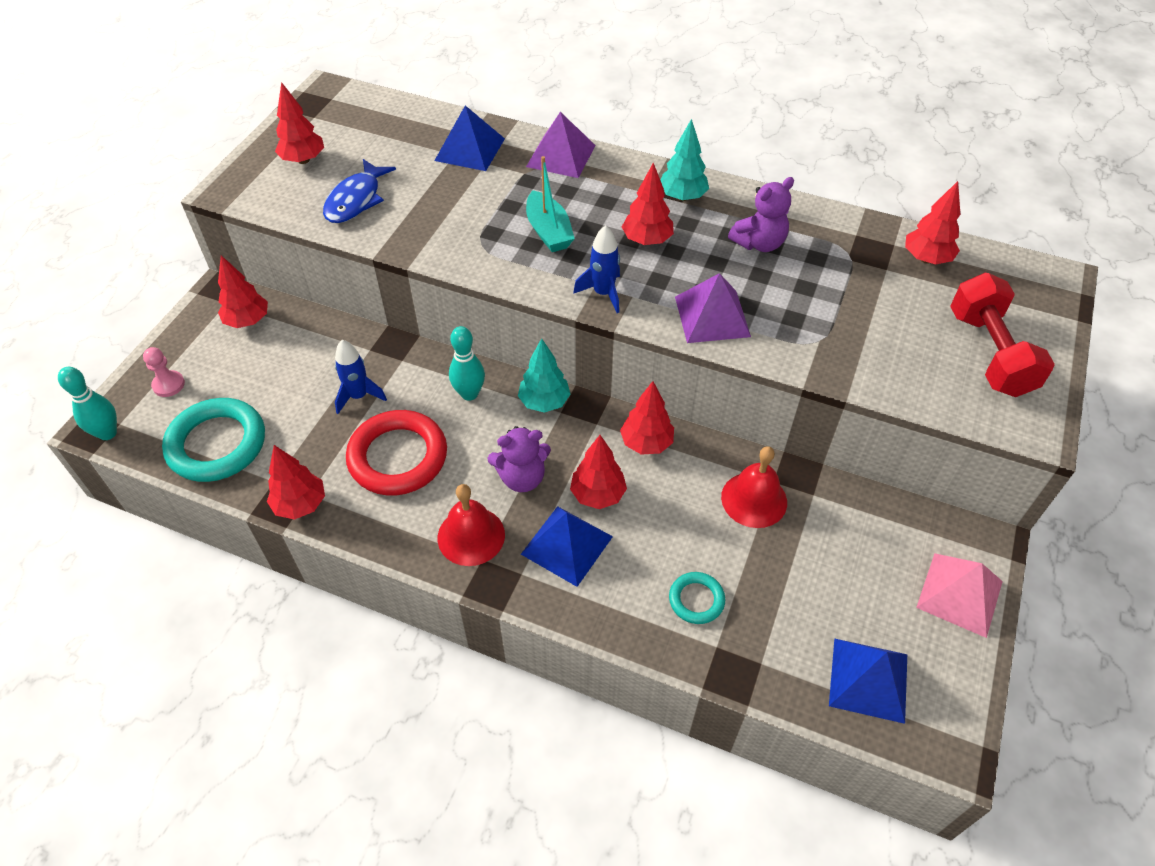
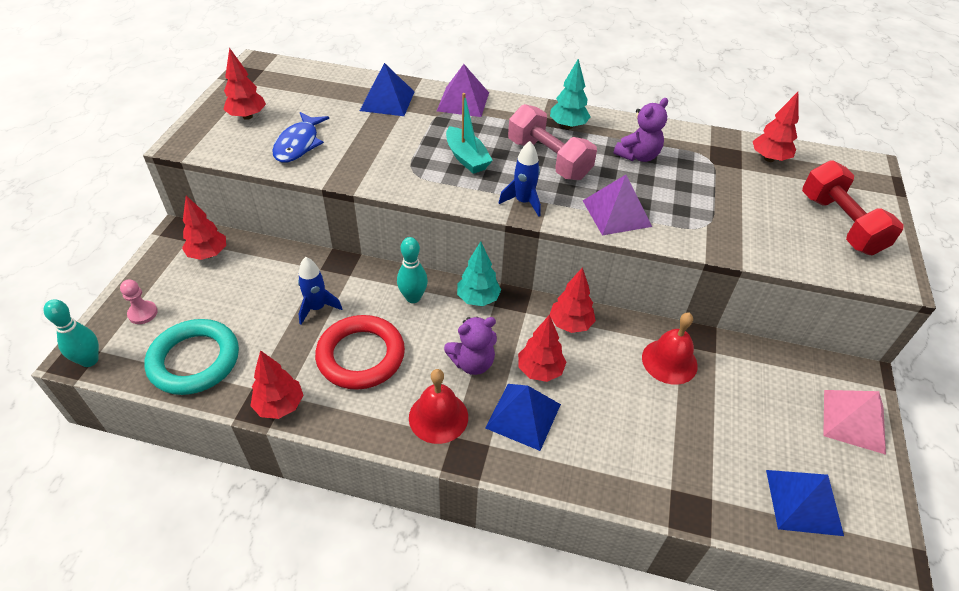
camera: 10 degrees left, 5 degrees down
(647, 240) = (548, 159): red tree -> pink dumbbell
(696, 600) = (644, 450): turquoise ring -> none

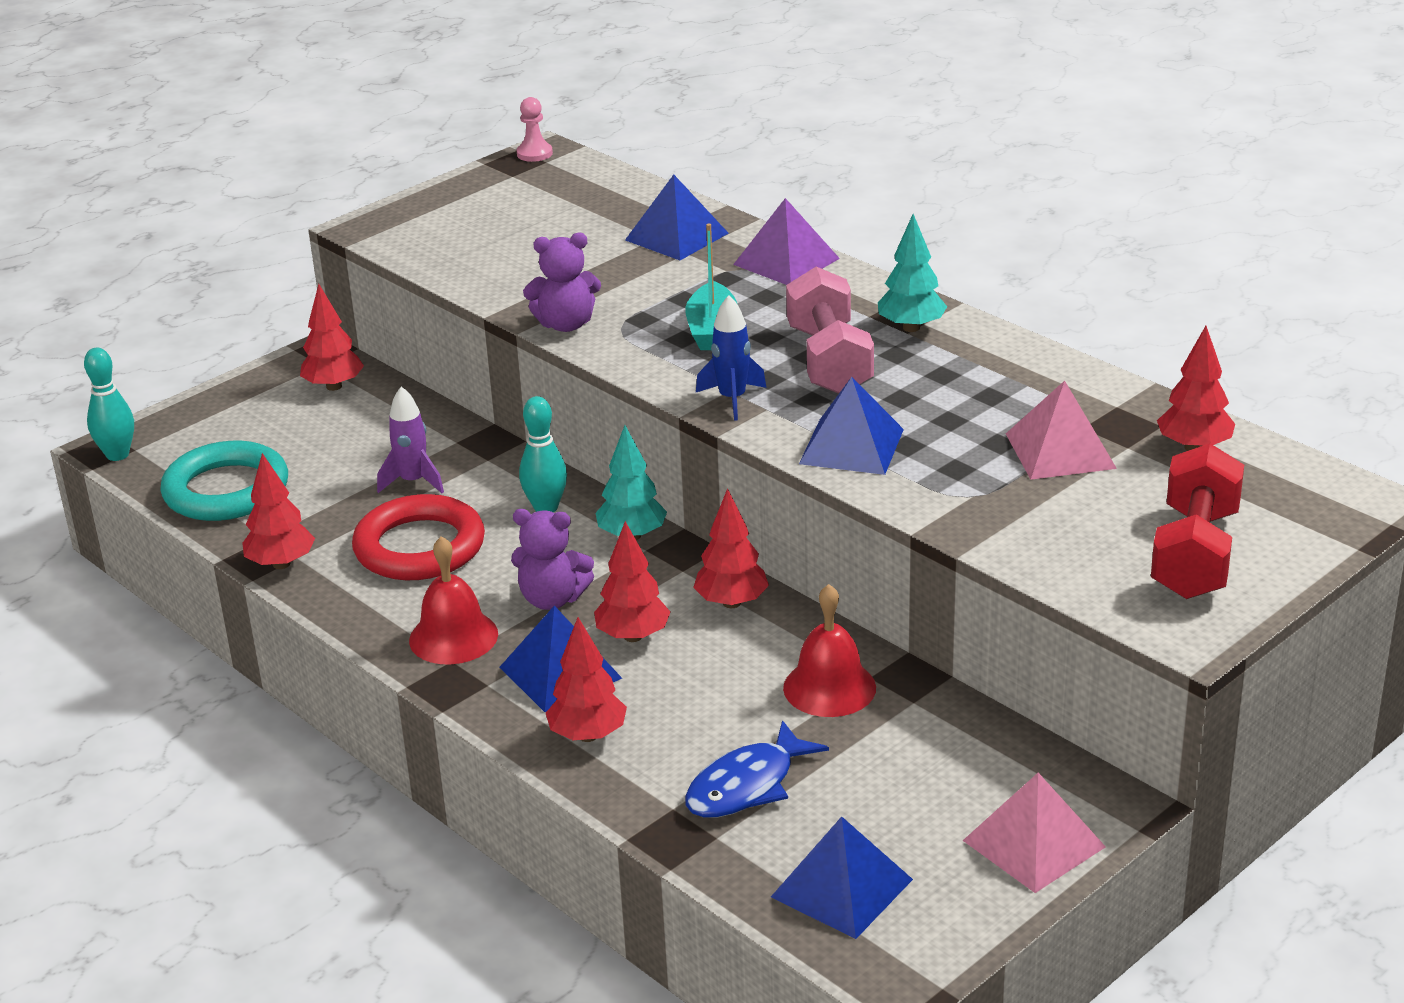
camera: 35 degrees right, 15 degrees down
(143, 313) = (209, 426): pink pawn -> pink pawn (534, 154)
(247, 116) = (471, 214): red tree -> red tree (588, 735)
(298, 144) = (504, 261): blue fish -> blue fish (747, 785)
(317, 308) = (413, 482): blue rocket -> purple rocket
(616, 213) = (851, 446): purple pyramid -> blue pyramid
(638, 156) = (974, 390): purple teddy bear -> purple teddy bear (566, 324)
(715, 181) = (1060, 450): none -> pink pyramid

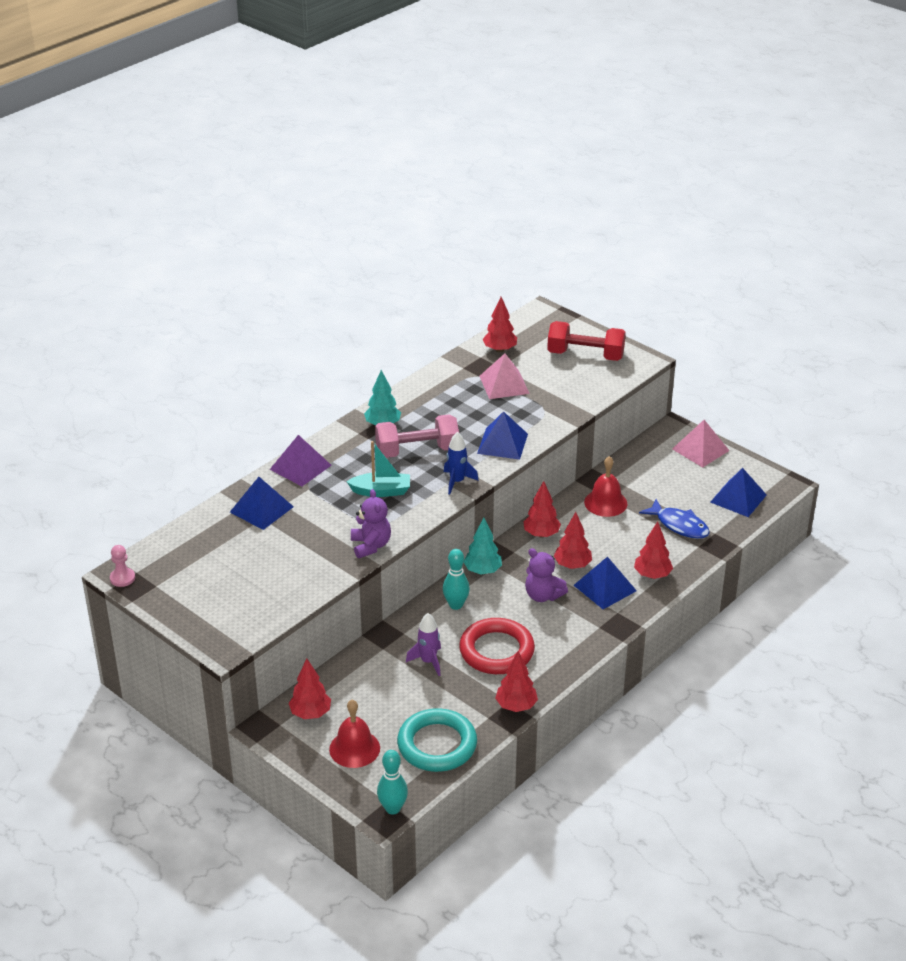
camera: 95 degrees left, 5 degrees up
(453, 637) = (579, 628): red bell -> red bell (354, 748)
(552, 599) = (543, 595): purple teddy bear -> purple teddy bear turned 120 degrees clockwise

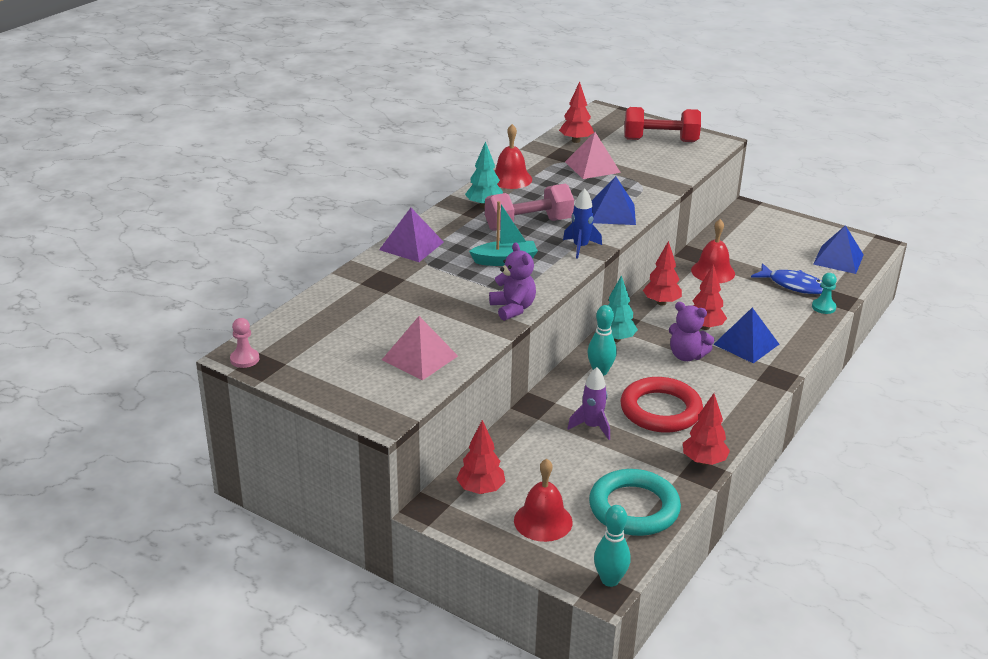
camera: 10 degrees left, 5 degrees down
(261, 509) = (382, 285): blue pyramid -> none
(418, 394) = (510, 179): none -> red bell
(652, 575) = (788, 329): red tree -> none
(698, 553) = (823, 307): none -> turquoise pawn
(700, 449) = (782, 223): pink pyramid -> pink pyramid (419, 358)

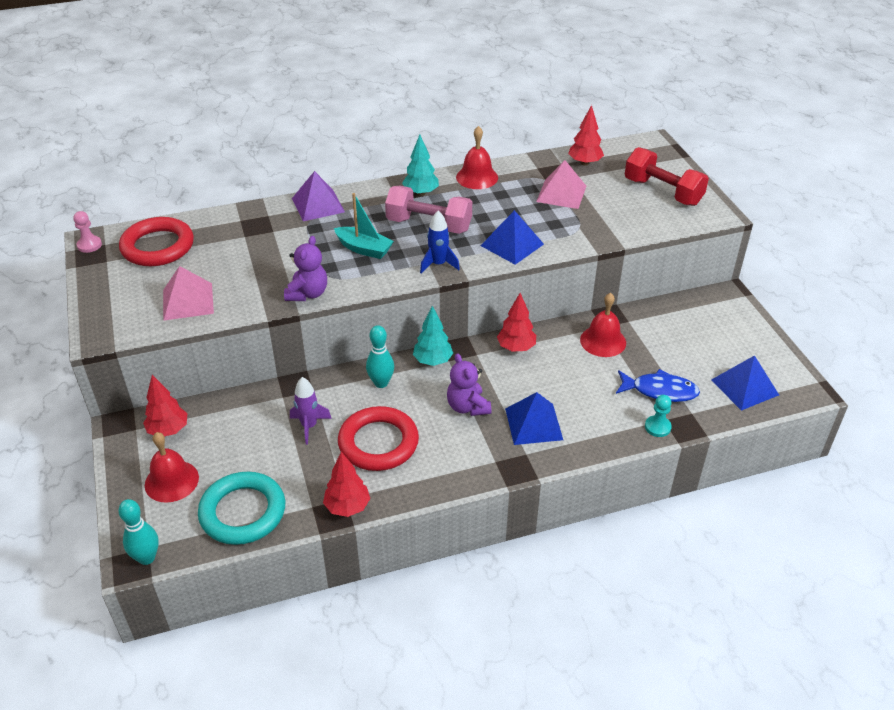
camera: 40 degrees right, 10 degrees up
(317, 332) = (158, 247): none -> red ring
(704, 327) = (520, 389): red tree -> none
(793, 285) = (660, 391): blue fish -> blue fish turned 60 degrees counterclockwise

